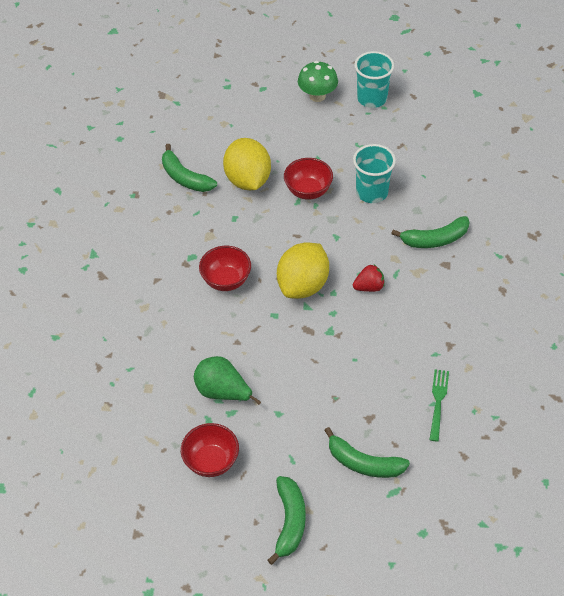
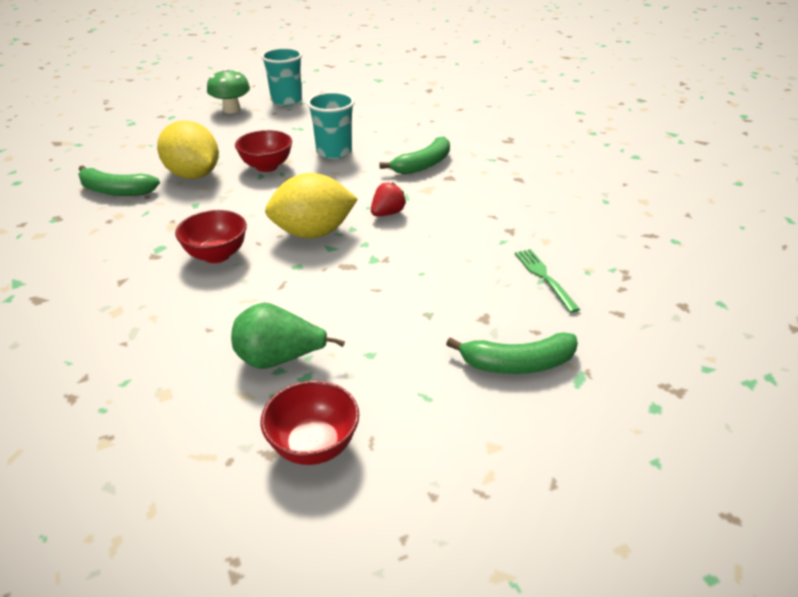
camera: 30 degrees left, 15 degrees down
(289, 522) = (481, 473): green banana -> none
(303, 285) = (313, 233): yellow lemon -> yellow lemon turned 75 degrees clockwise

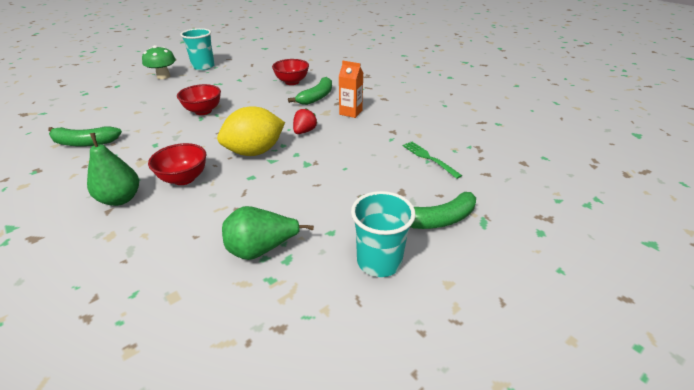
camera: 15 degrees left, 0 degrees up
(138, 269) = (121, 199): none -> green pear
(193, 175) = (147, 124): yellow lemon -> none
(313, 445) = (314, 313): red bowl -> red bowl (292, 82)
(334, 152) = (250, 96): turquoise cup -> turquoise cup (379, 261)
(461, 194) = (350, 112): none -> orange carton

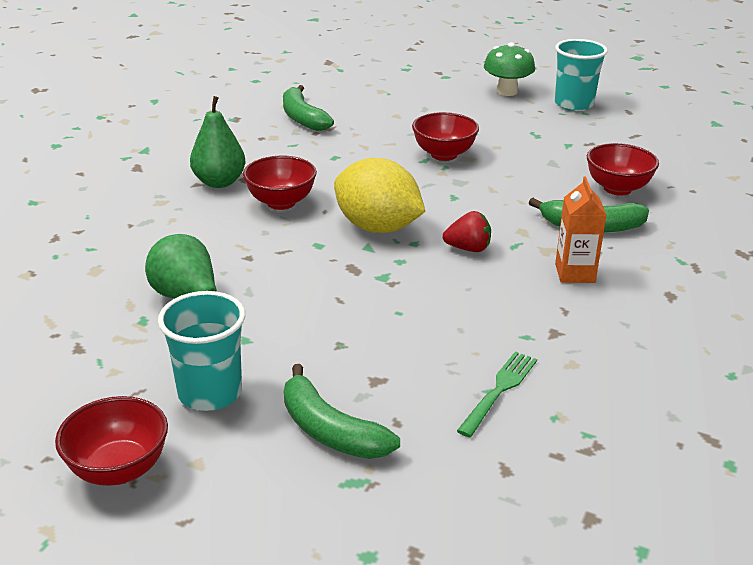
camera: 65 degrees right, 5 degrees down
(442, 327) = (119, 469): none -> red bowl

